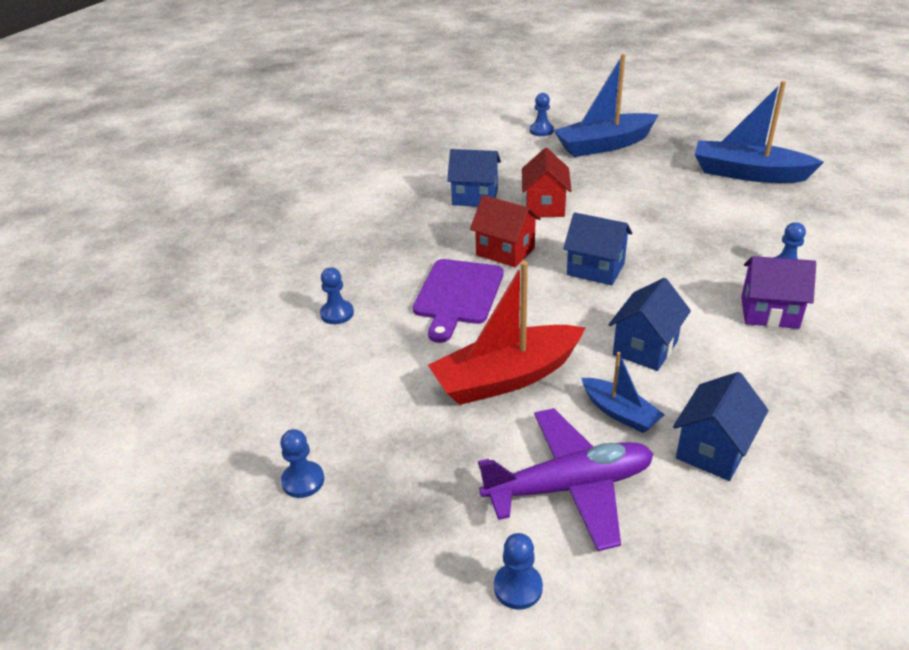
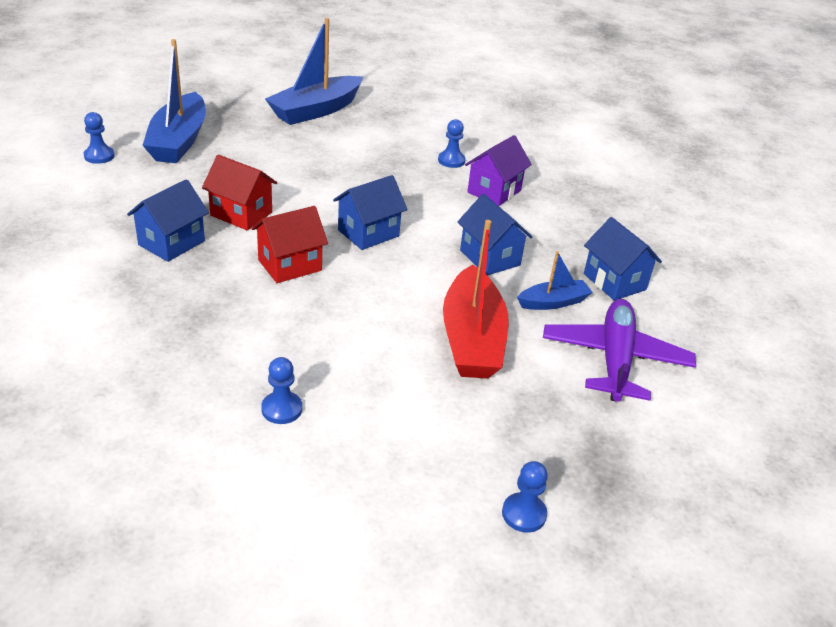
camera: 70 degrees left, 0 degrees up
(457, 295) = (330, 319): purple cutting board -> none
(518, 587) = (698, 425): blue pawn -> none

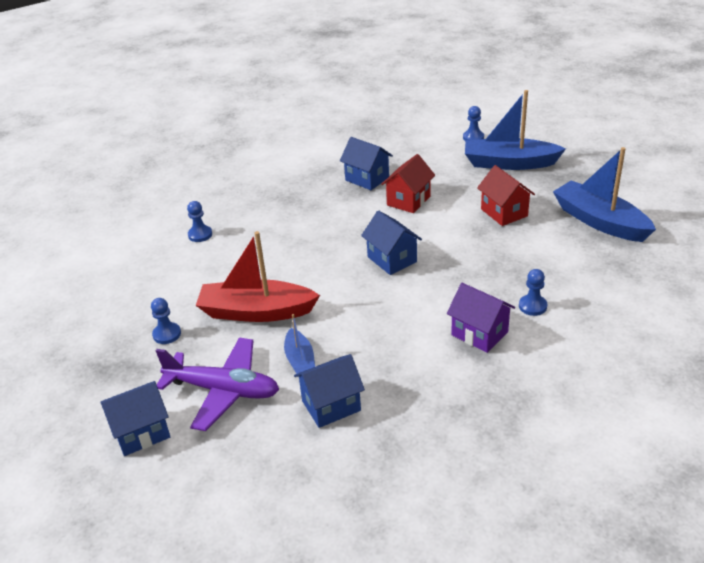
camera: 100 degrees right, 0 degrees up
(290, 265) = (345, 226): red house -> red house (504, 212)
(490, 258) = (363, 325): blue house -> blue house (141, 433)
(524, 514) = (91, 328): blue pawn -> blue pawn (167, 334)

